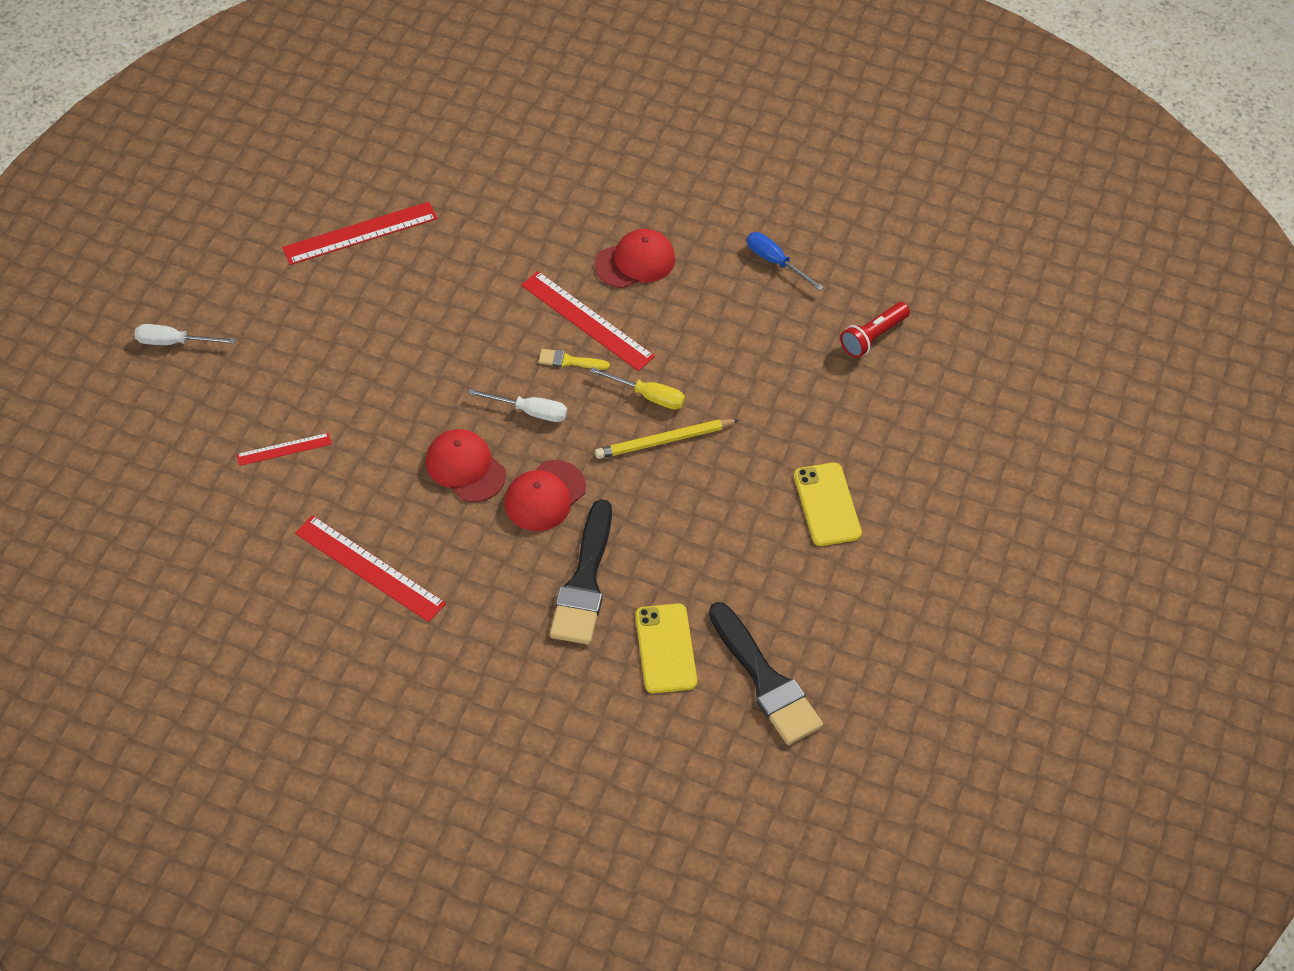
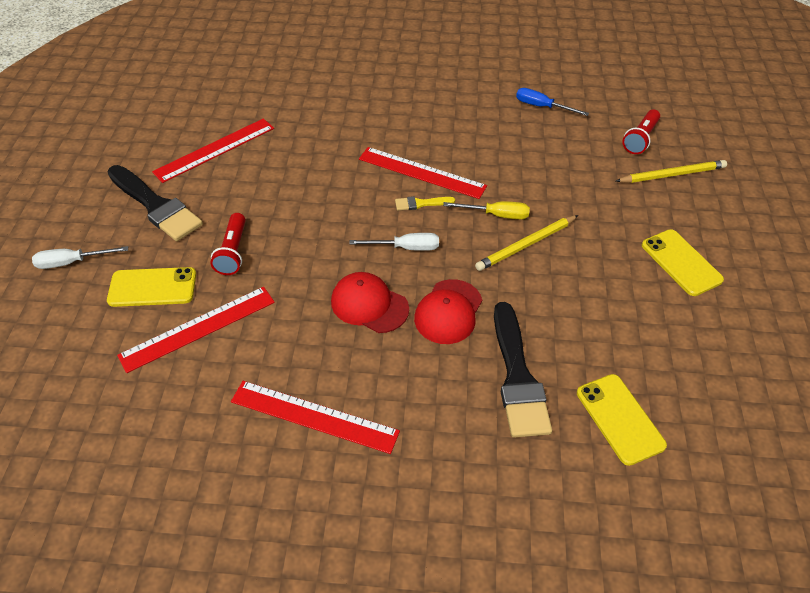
camera: 15 degrees left, 5 degrees down
(249, 392) = (152, 287): none -> yellow phone
(284, 449) = (198, 328): red ruler -> red ruler, size x1.79
(343, 371) = (232, 252): none -> red flashlight
(635, 262) = (439, 126): red cap -> none
(765, 680) = (722, 424): black brush -> black brush (156, 206)
(883, 394) = (672, 174): none -> yellow pencil

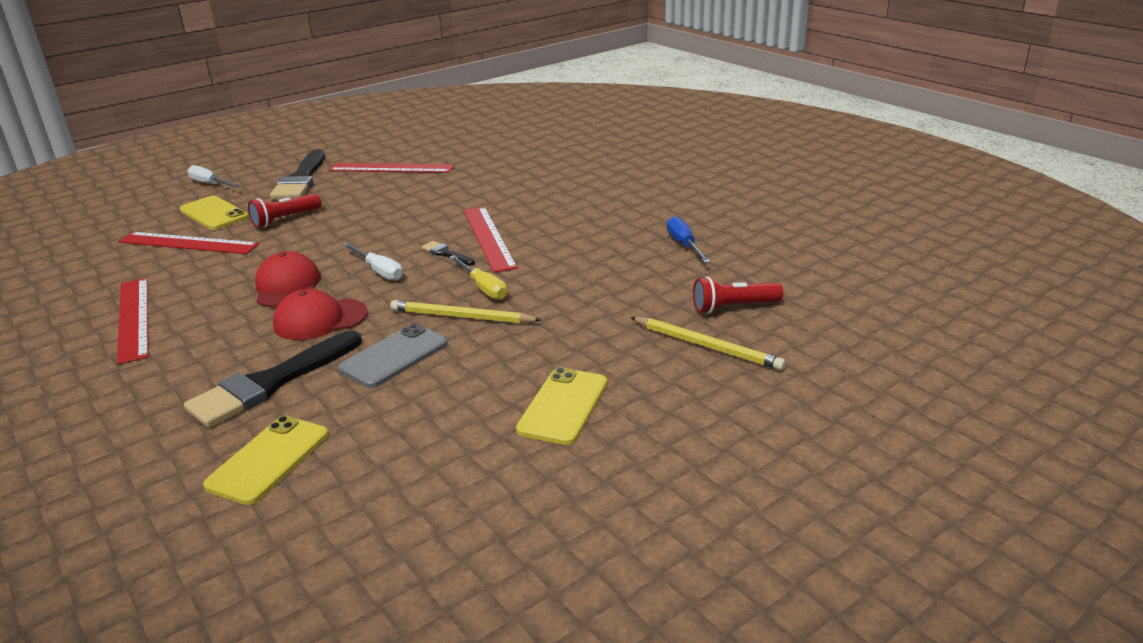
camera: 50 degrees right, 20 degrees down
(421, 203) = (446, 254): yellow brush -> black brush
(545, 301) = (394, 356): none -> grey phone

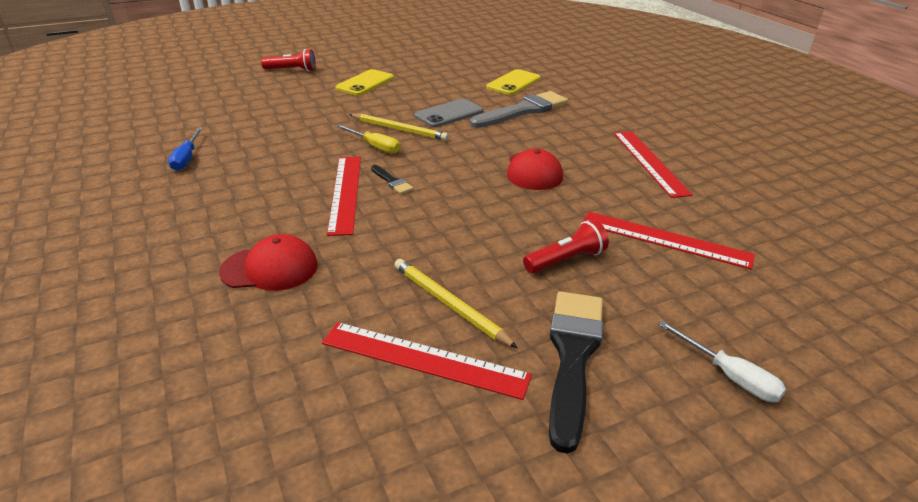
camera: 170 degrees left, 5 degrees up
(214, 213) = (668, 289): yellow phone -> none
(271, 383) = (523, 110): black brush -> grey brush
(320, 319) = (500, 141): red cap -> red cap (270, 268)
(379, 271) = (455, 173): white screwdriver -> none
(483, 288) = (375, 147): yellow screwdriver -> yellow screwdriver turned 150 degrees clockwise
(707, 346) = (264, 96): yellow pencil -> yellow pencil (449, 304)
(733, 307) = (220, 111): red flashlight -> red flashlight (292, 70)

